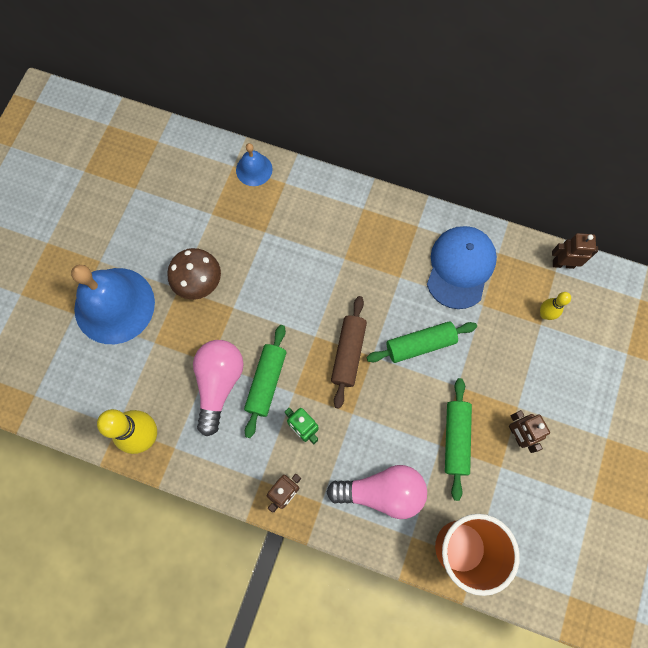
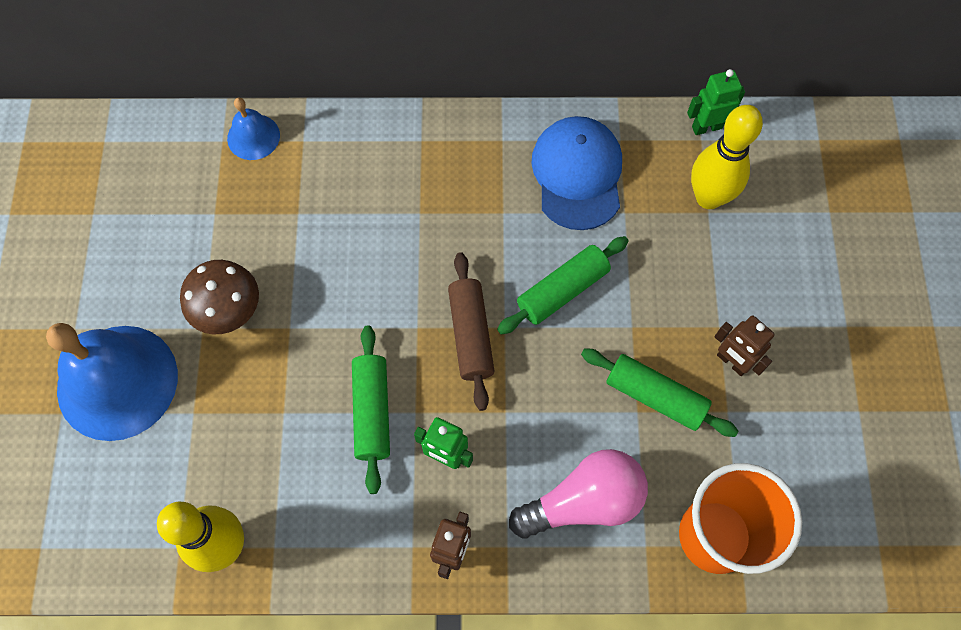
camera: 20 degrees left, 5 degrees down
(219, 384) = (306, 437): pink light bulb -> none
(456, 439) = (655, 396): green rolling pin -> green rolling pin turned 45 degrees counterclockwise
(545, 314) = (708, 197): yellow bowling pin -> yellow bowling pin, size x1.88
(563, 263) = (706, 127): brown robot -> green robot

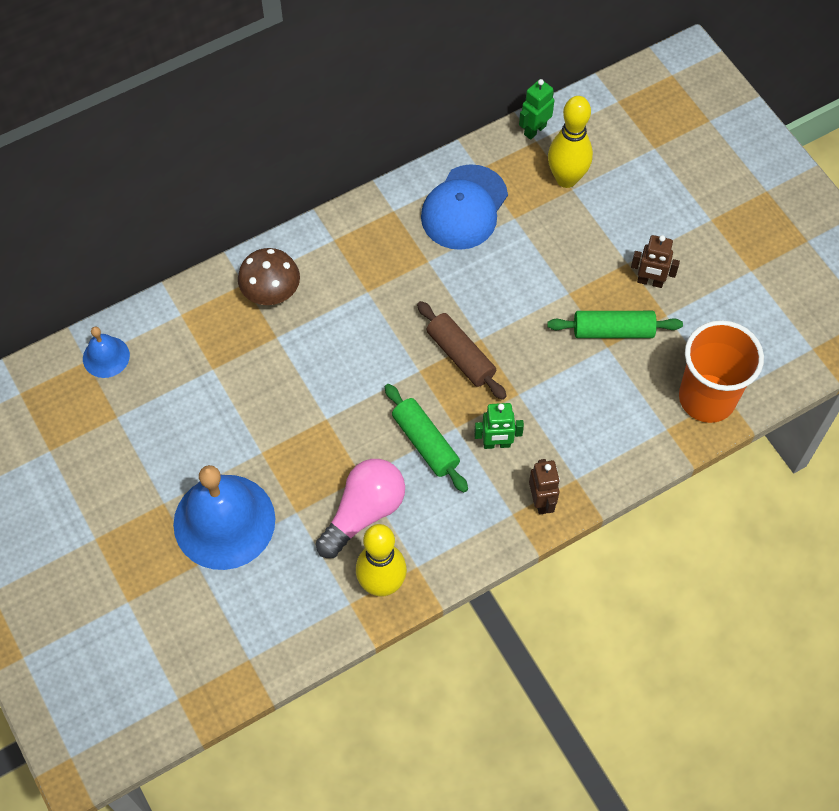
camera: 30 degrees left, 5 degrees down
(228, 310) = (272, 430): brown mushroom -> brown mushroom (271, 292)
(253, 137) = (203, 299): blue bell -> blue bell (106, 357)
(562, 290) = (505, 293): green rolling pin -> none
(577, 174) = (464, 208): blue cap -> blue cap turned 120 degrees counterclockwise
(583, 501) = (608, 423): pink light bulb -> pink light bulb (363, 512)

